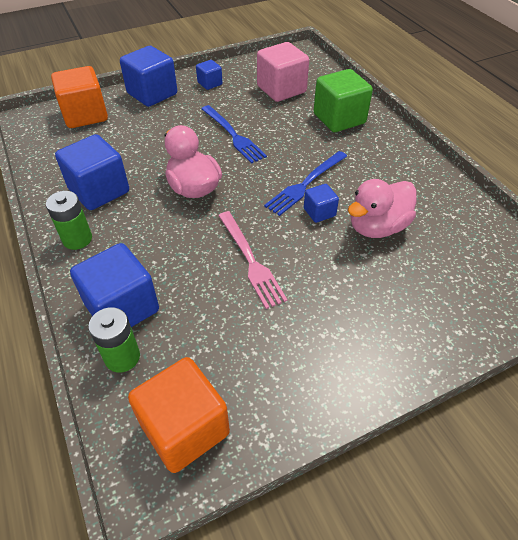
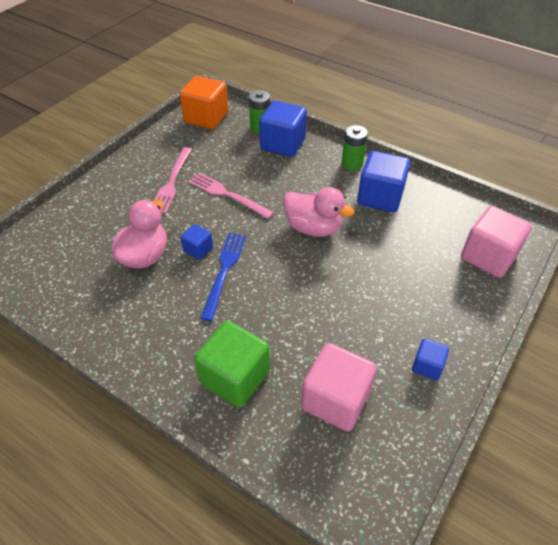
camera: 150 degrees right, 0 degrees up
(85, 115) = (488, 256): orange cube -> pink cube
(152, 94) = (466, 315): blue cube -> none
(233, 135) = (330, 297): blue fork -> none
(308, 310) = (172, 182): none -> pink fork

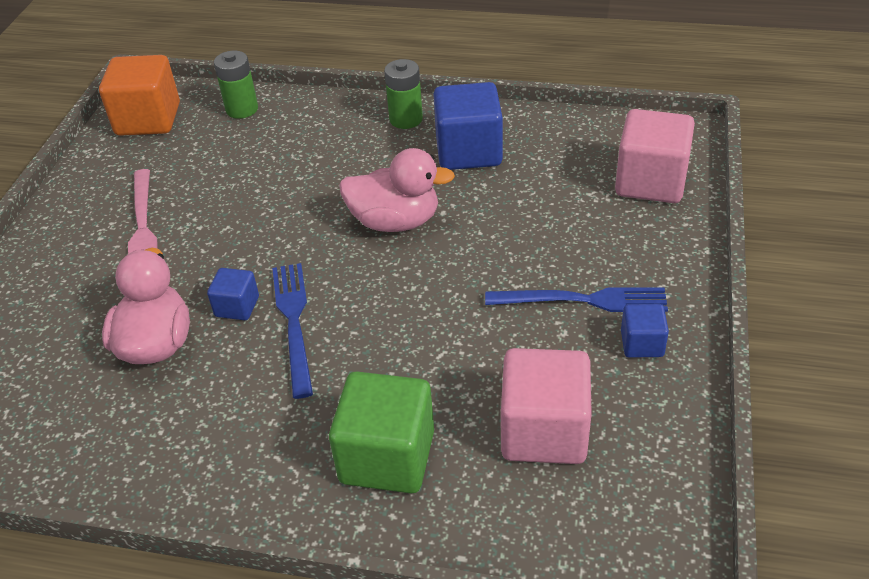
camera: 20 degrees left, 5 degrees down
(227, 195) = (241, 217): pink fork -> none
(283, 144) = (289, 122): blue cube -> none
(403, 322) = (583, 300): none -> blue fork

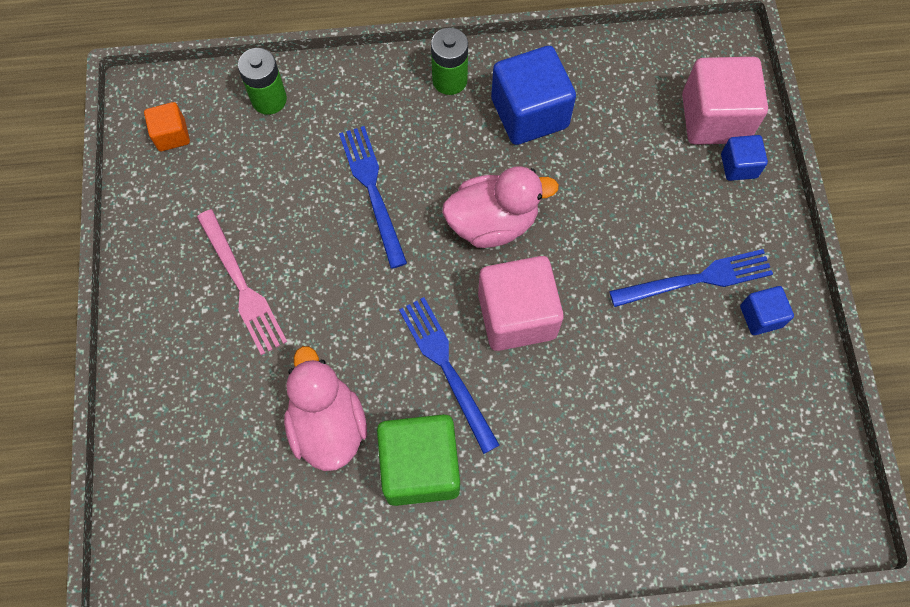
camera: 20 degrees left, 25 degrees up
(148, 119) = (172, 135): orange cube -> orange cube, size x0.52
(237, 306) = (385, 363): blue cube -> blue cube (738, 166)
(296, 181) = (372, 190): none -> blue fork
(387, 457) = (588, 491): green cube -> green cube (420, 466)
(544, 431) = (708, 430): pink cube -> pink cube (517, 315)

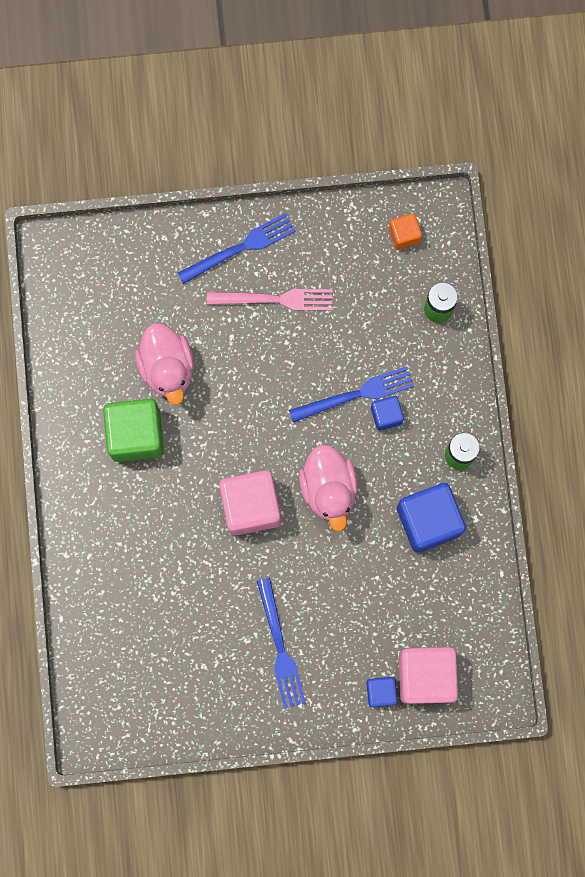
camera: 90 degrees right, 10 degrees up
(242, 286) = (275, 299): pink fork -> pink fork turned 150 degrees counterclockwise
(328, 425) = (167, 368): pink duck -> pink duck turned 90 degrees clockwise
(447, 368) = (209, 453): blue fork -> blue fork (240, 248)
(760, 316) = (249, 695): blue cube -> blue cube (386, 415)

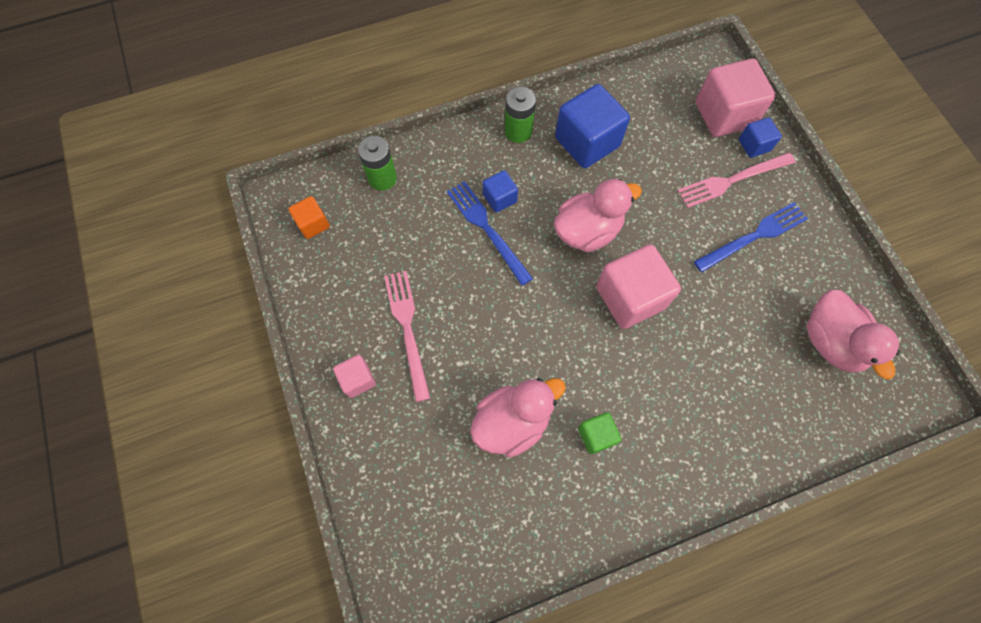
camera: 105 degrees left, 10 degrees down
(136, 435) = (596, 435): green cube -> green cube, size x0.52
(158, 674) = (831, 342): none -> pink duck
(240, 248) = (357, 379): blue fork -> pink cube
(346, 652) = (732, 180): none -> pink fork

